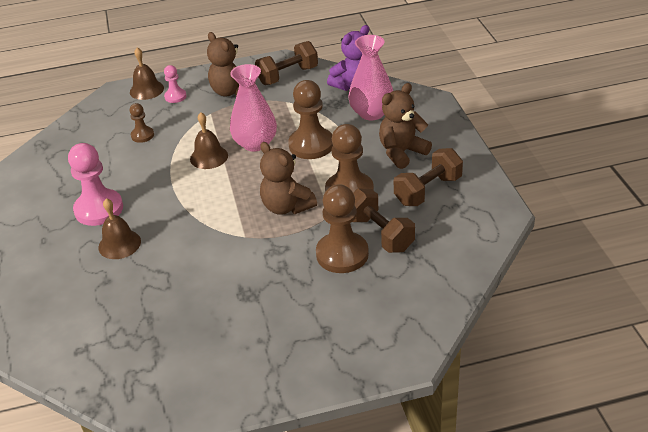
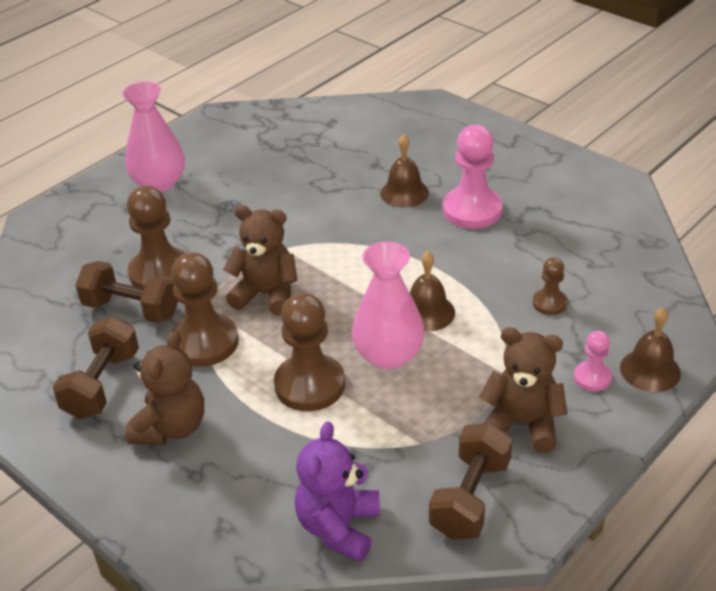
camera: 145 degrees right, 0 degrees up
(371, 113) = (265, 480): pink vase -> pink vase (159, 183)

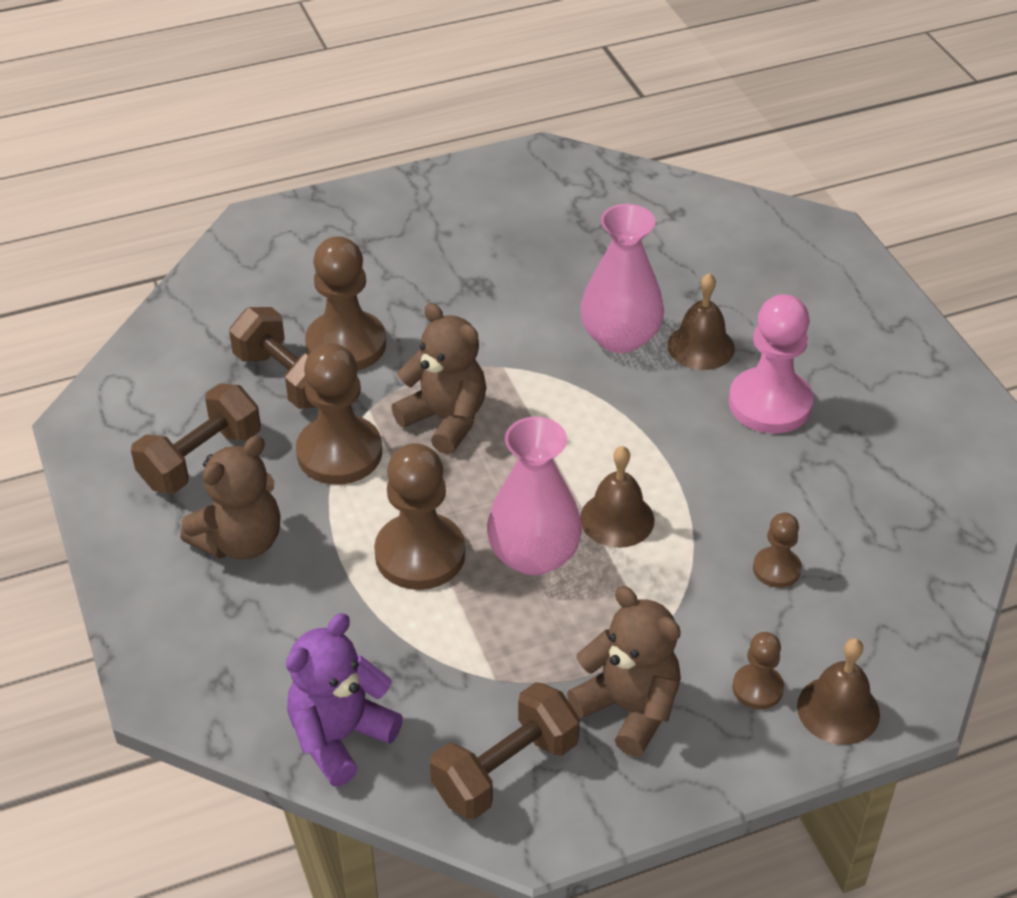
camera: 25 degrees right, 5 degrees up
(159, 183) = (417, 224): pink vase -> pink vase (620, 337)
(592, 378) = (757, 688): pink pawn -> brown pawn

